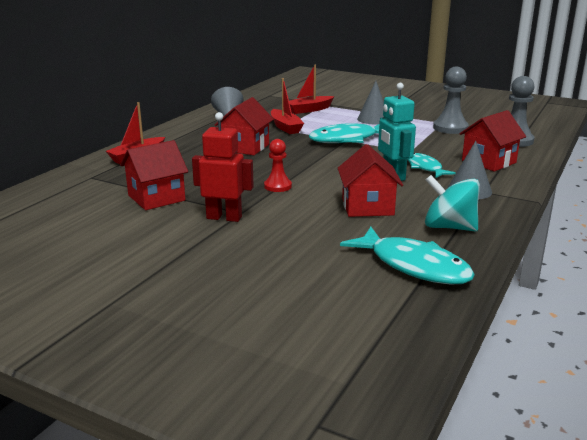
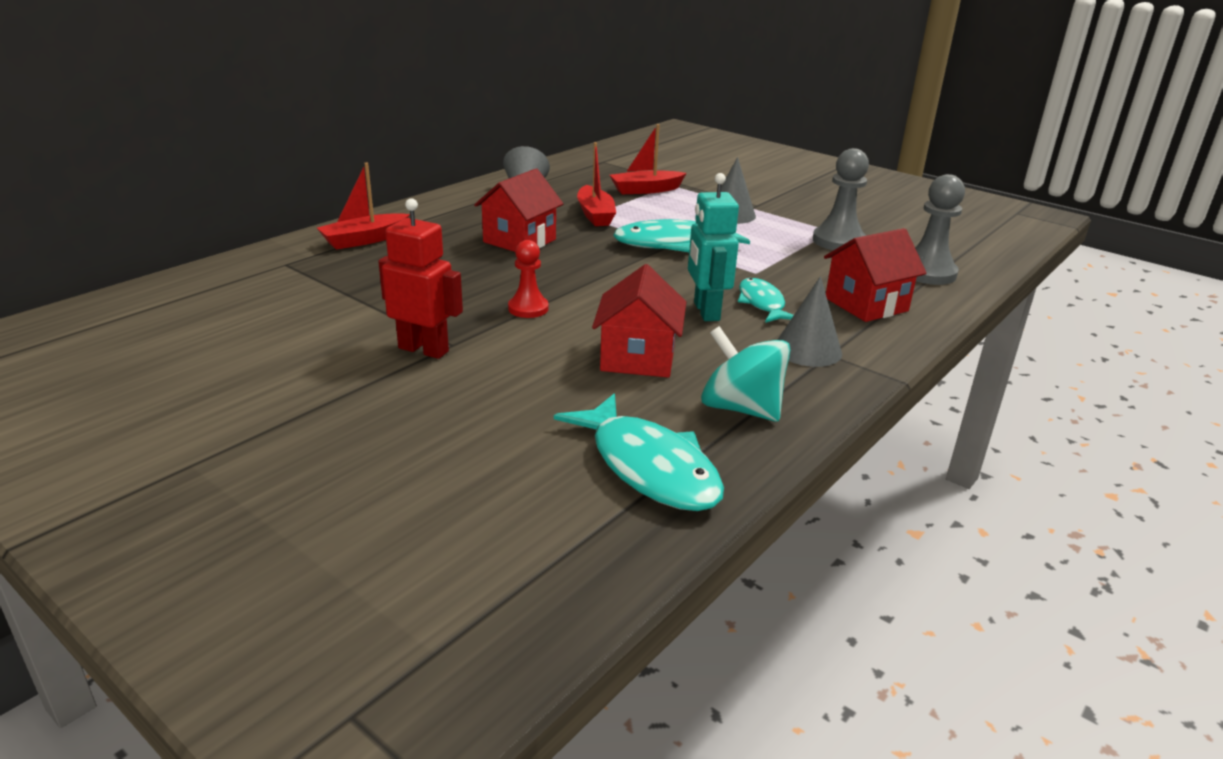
camera: 10 degrees right, 5 degrees up
(156, 198) = (351, 306): red house -> none

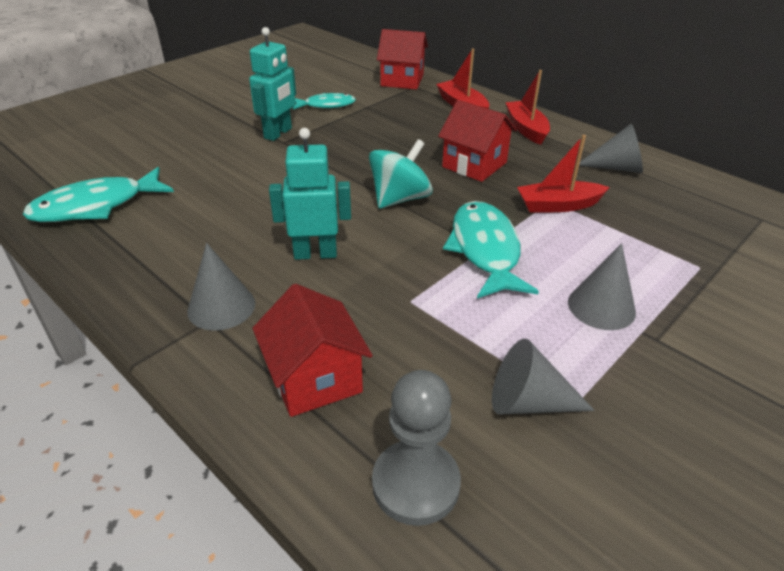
camera: 95 degrees right, 10 degrees up
(424, 349) = (278, 133): red robot -> turquoise robot
(528, 308) = (334, 168): red pawn -> none
(638, 358) = (239, 211): red house -> red house (402, 80)
(646, 190) = (663, 244): red boat -> red boat (526, 129)
(741, 408) = (142, 252): turquoise spinning top -> turquoise spinning top (400, 199)
(762, 303) = (328, 292): turquoise fish -> turquoise fish (326, 105)
(838, 241) = (528, 402): grey pawn -> grey cone

